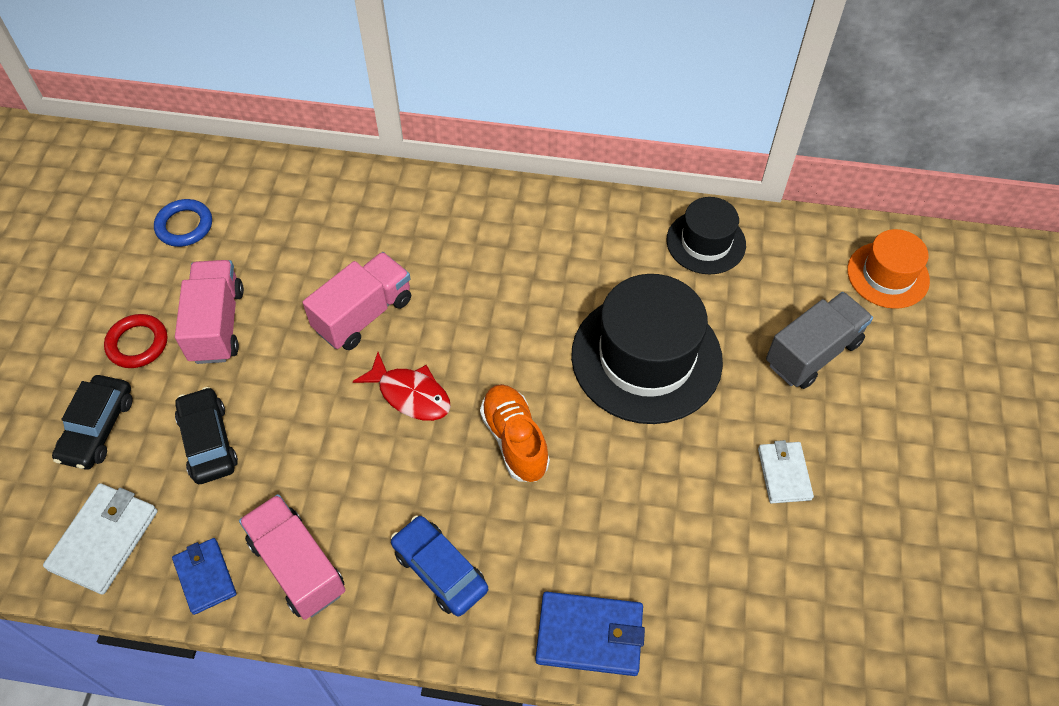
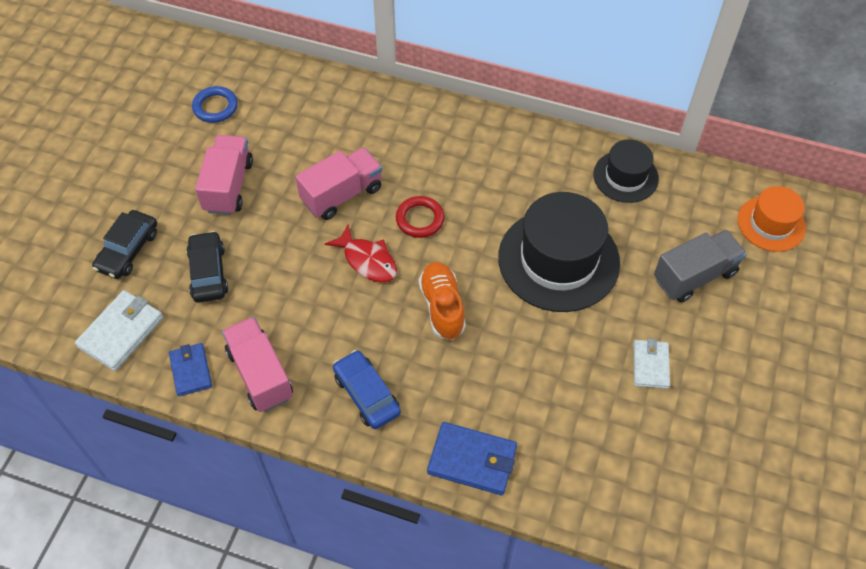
camera: 10 degrees right, 0 degrees up
(137, 344) = (166, 192): red ring -> red ring (420, 219)

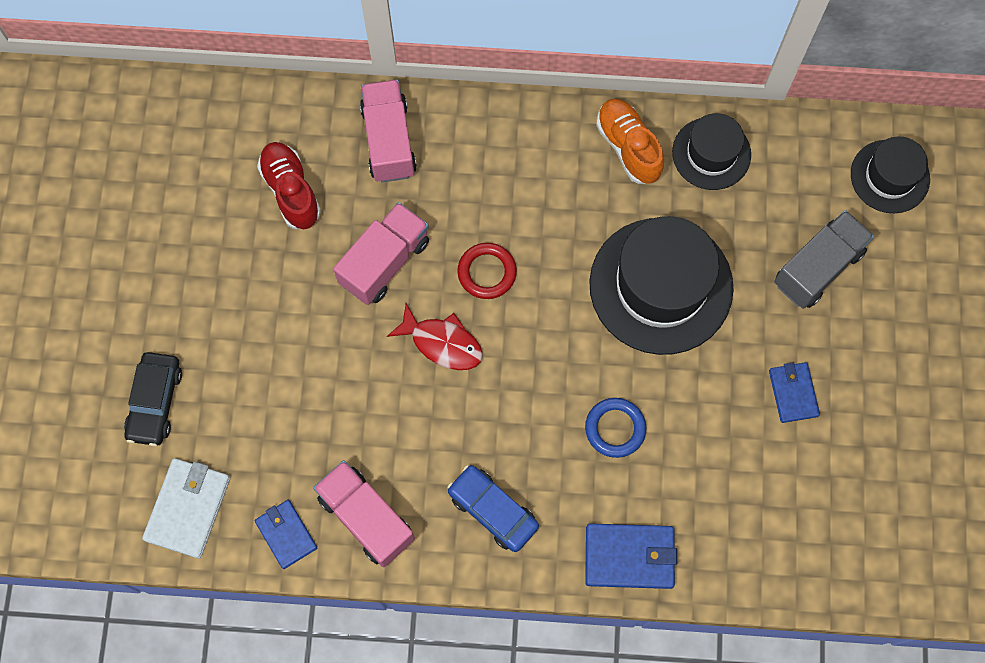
camera: 15 degrees left, 15 degrees up
(208, 272) = (262, 406): black car -> none
(215, 107) = (188, 176): blue ring -> blue ring (615, 428)
(228, 186) = (244, 285): pink truck -> pink truck (388, 141)
(288, 132) = (291, 191): none -> red shoe
(442, 307) = (545, 381): orange shoe -> orange shoe (628, 147)
(650, 365) = (793, 393): white wallet -> blue wallet
(771, 223) = (890, 176): orange hat -> black hat

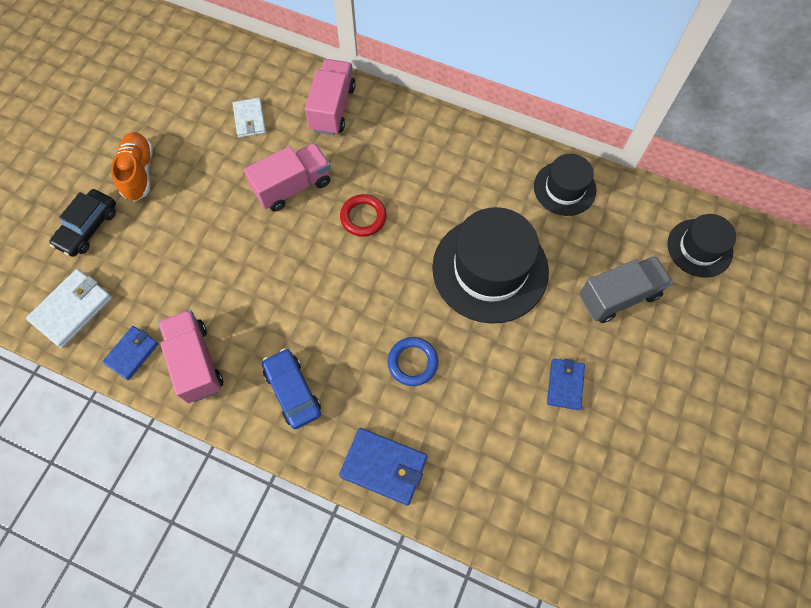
camera: 20 degrees right, 5 degrees down
(286, 534) = (132, 353): blue wallet -> blue wallet turned 45 degrees clockwise
(291, 191) = (250, 119): red shoe -> white wallet
(442, 343) = (309, 255): red fish -> none
(628, 147) = (503, 165): orange shoe -> orange shoe (139, 173)

